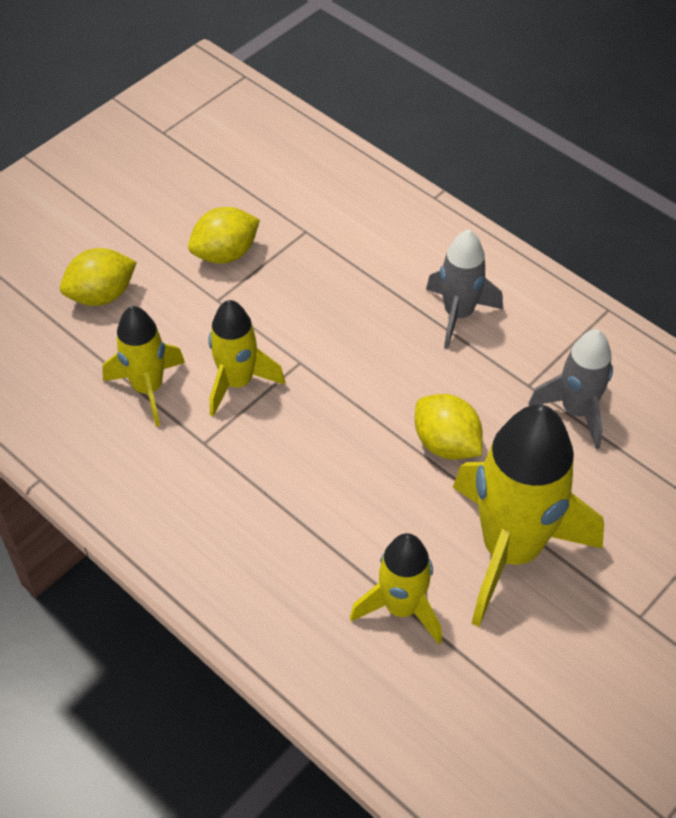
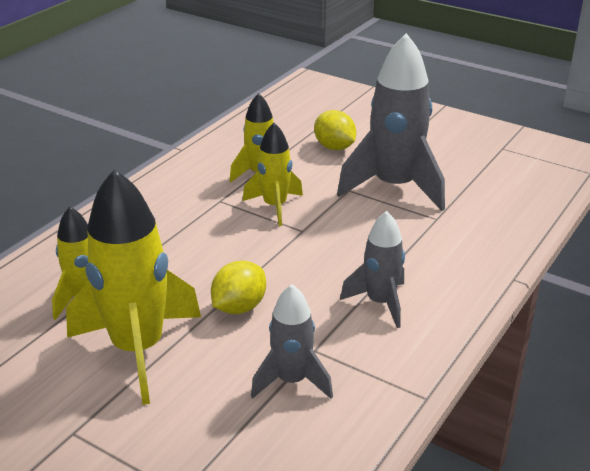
camera: 80 degrees right, 20 degrees down
(225, 253) = (394, 187): yellow lemon -> grey rocket

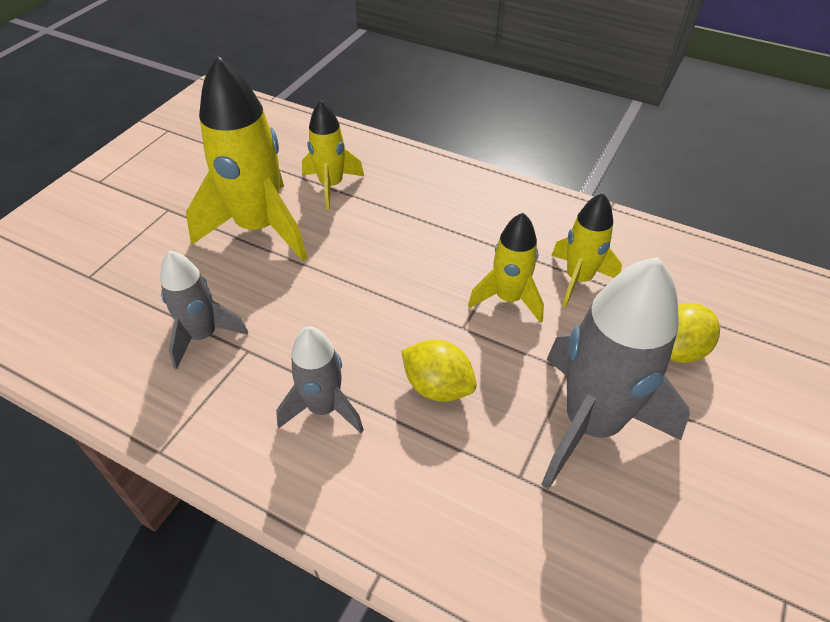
camera: 85 degrees right, 15 degrees up
(239, 307) = (317, 287): yellow lemon -> yellow lemon (437, 387)

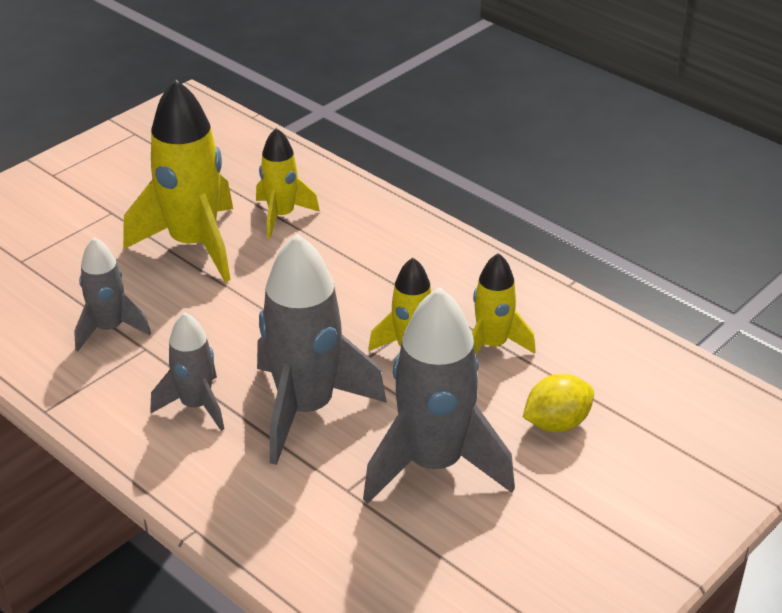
camera: 15 degrees right, 10 degrees down
(437, 387) = (306, 409): yellow lemon -> grey rocket

